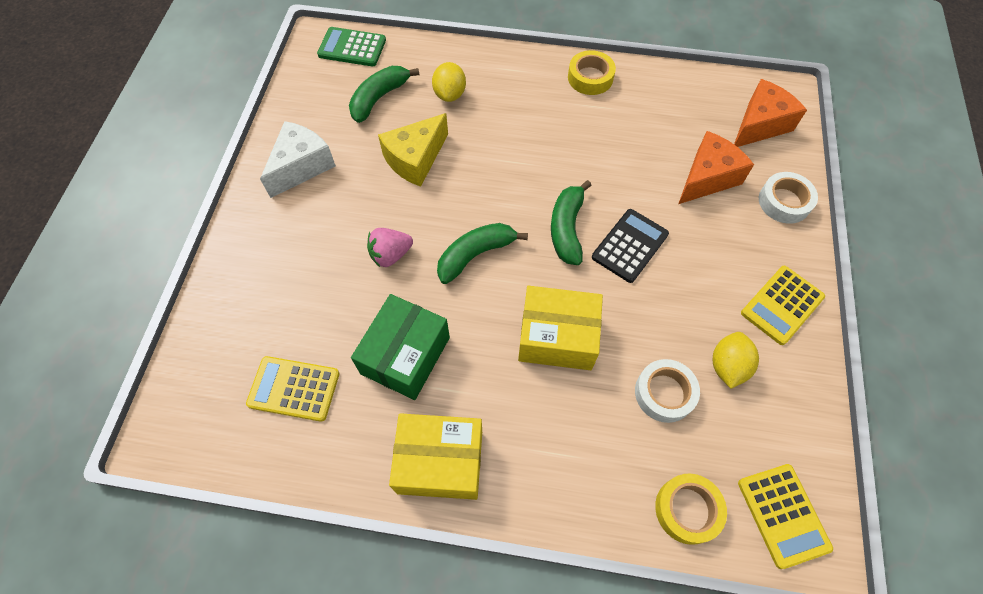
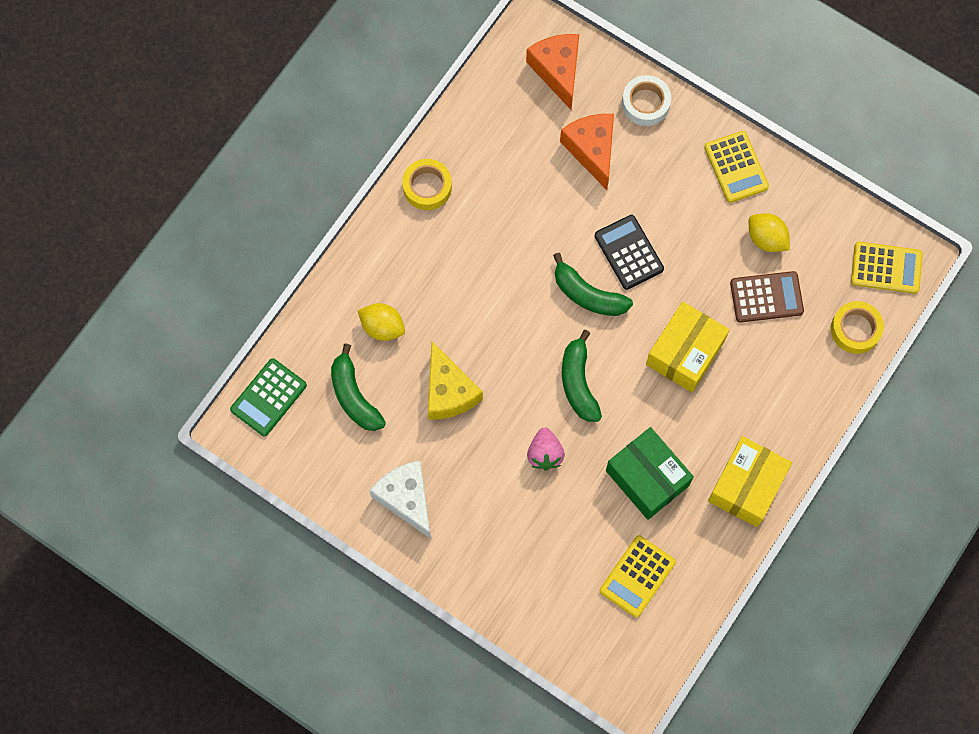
camera: 65 degrees left, 10 degrees up
(664, 393) = (766, 297): white tape -> brown calculator

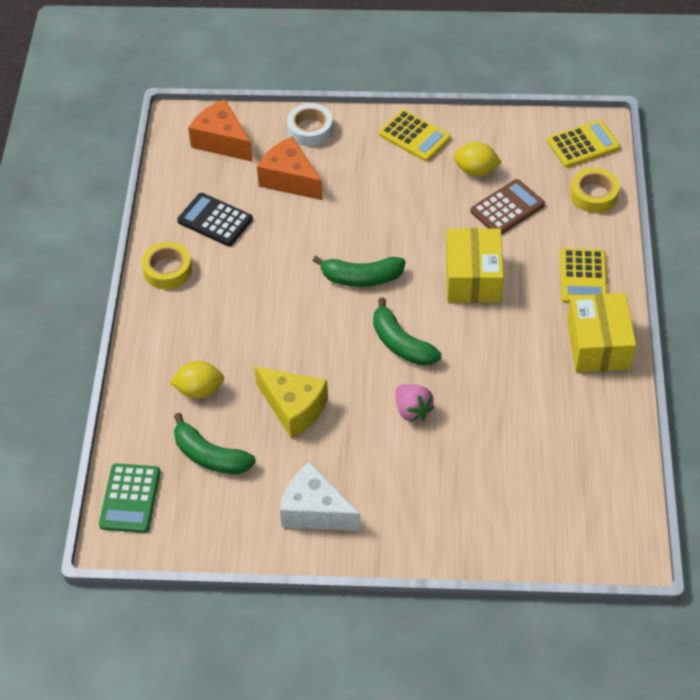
camera: 30 degrees left, 20 degrees down
(629, 252) = (373, 232): black calculator -> black calculator (215, 220)
(637, 576) = (562, 460): yellow calculator -> yellow calculator (583, 277)
(647, 478) = (513, 382): green box -> none

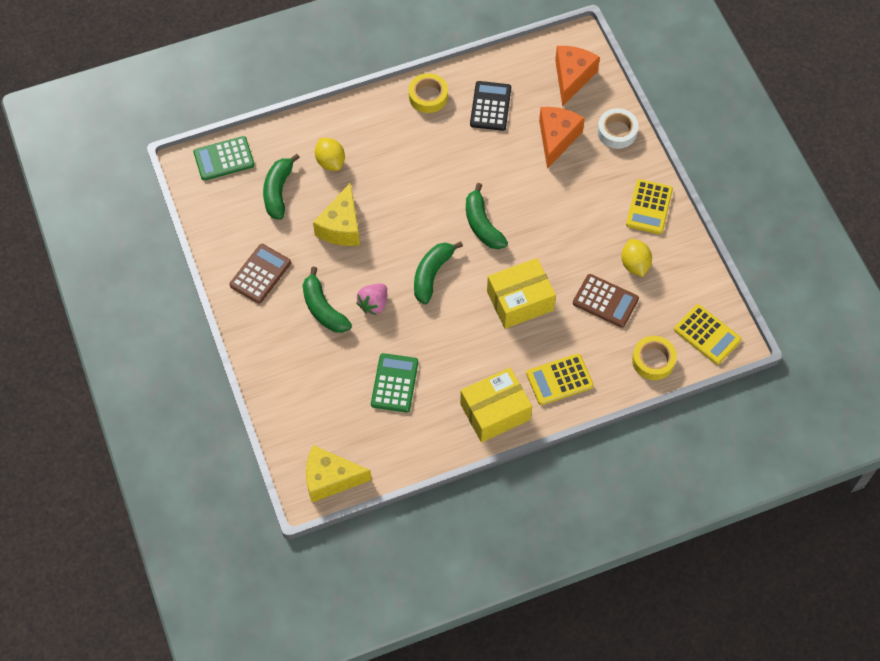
camera: 65 degrees right, 10 degrees up
(315, 511) = (260, 274): white cheese -> brown calculator
(394, 461) = (323, 309): none -> green banana
(524, 424) = (394, 383): none -> green calculator
(621, 527) = (330, 479): none -> yellow cheese

